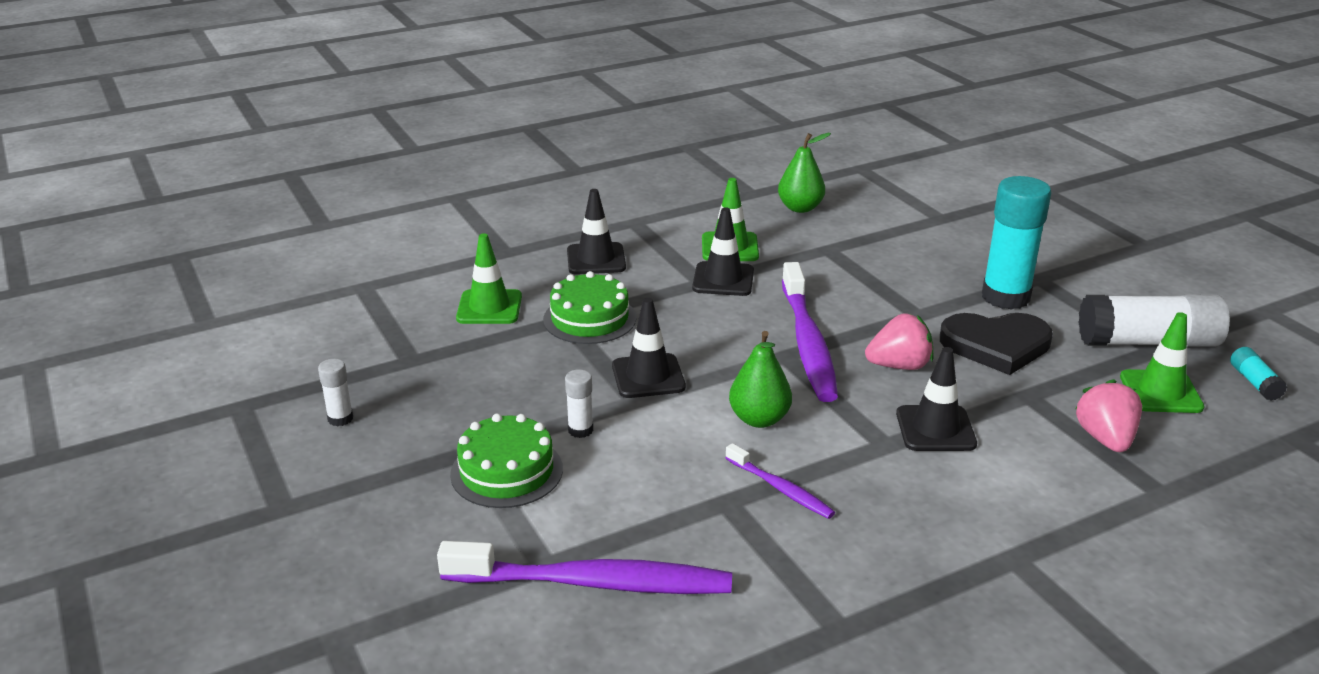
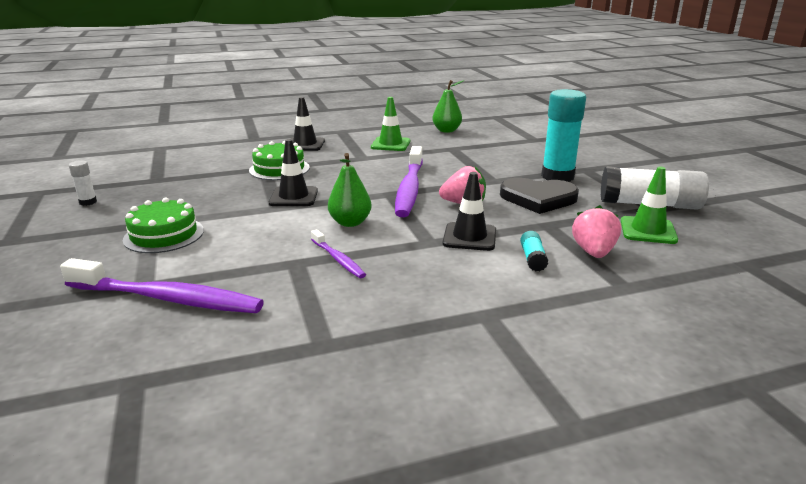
camera: 10 degrees right, 5 degrees down
(489, 307) = (223, 160): green traffic cone -> none
(580, 430) = (229, 219): white glue stick -> none
(723, 279) = (376, 157): black traffic cone -> none
(1254, 383) = (723, 231): turquoise glue stick -> turquoise glue stick (532, 259)

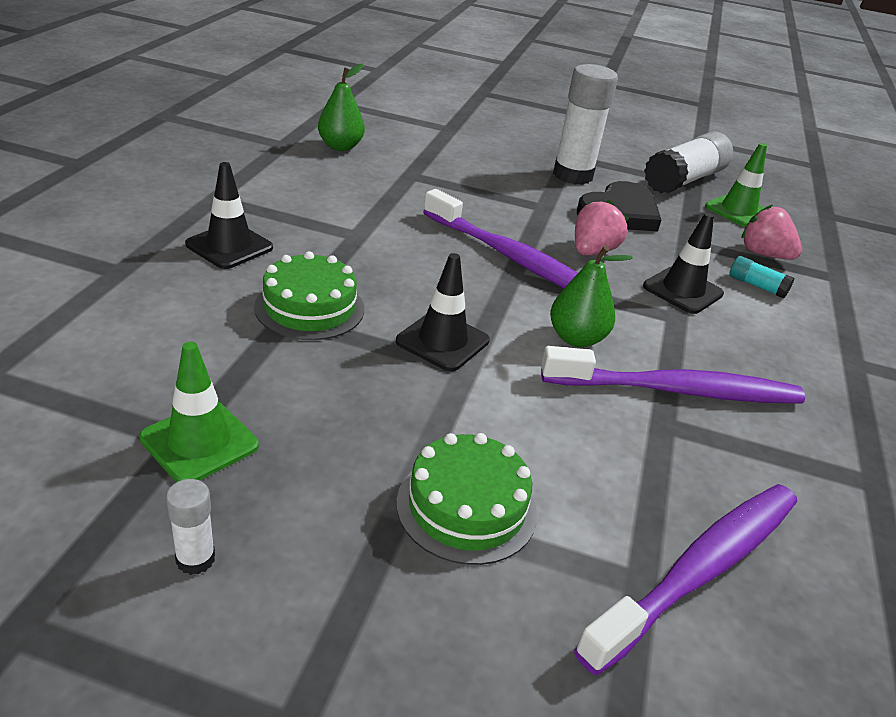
camera: 60 degrees left, 10 degrees up
(338, 259) = (677, 390): purple toothbrush -> purple toothbrush, size x1.96
(390, 144) = (334, 197): green traffic cone -> green traffic cone (199, 442)
(557, 176) = (572, 175): turquoise glue stick -> white glue stick

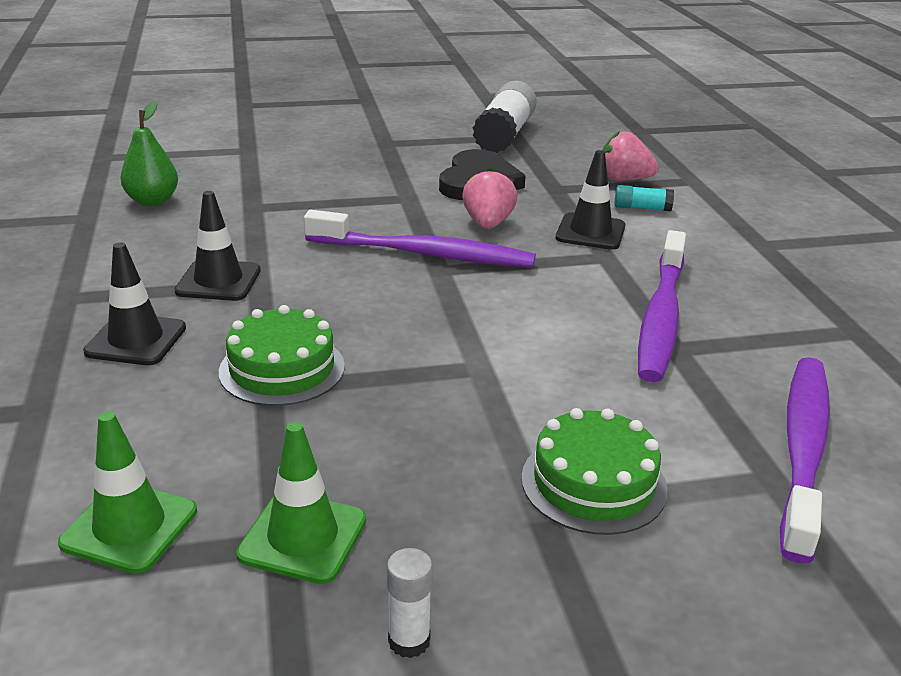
camera: 25 degrees left, 5 degrees down
(442, 341) = (436, 351): black traffic cone -> black traffic cone (218, 281)
(572, 175) = (406, 160): white glue stick -> none
(576, 338) = (546, 305): green pear -> none
(677, 390) = (661, 317): purple toothbrush -> purple toothbrush turned 135 degrees clockwise
(738, 211) = (571, 149): green traffic cone -> green traffic cone (129, 527)

